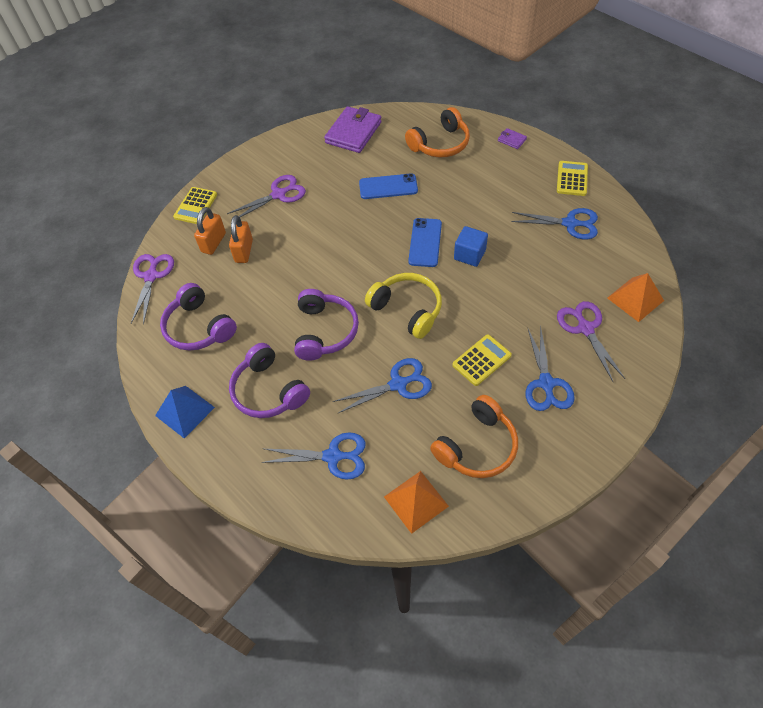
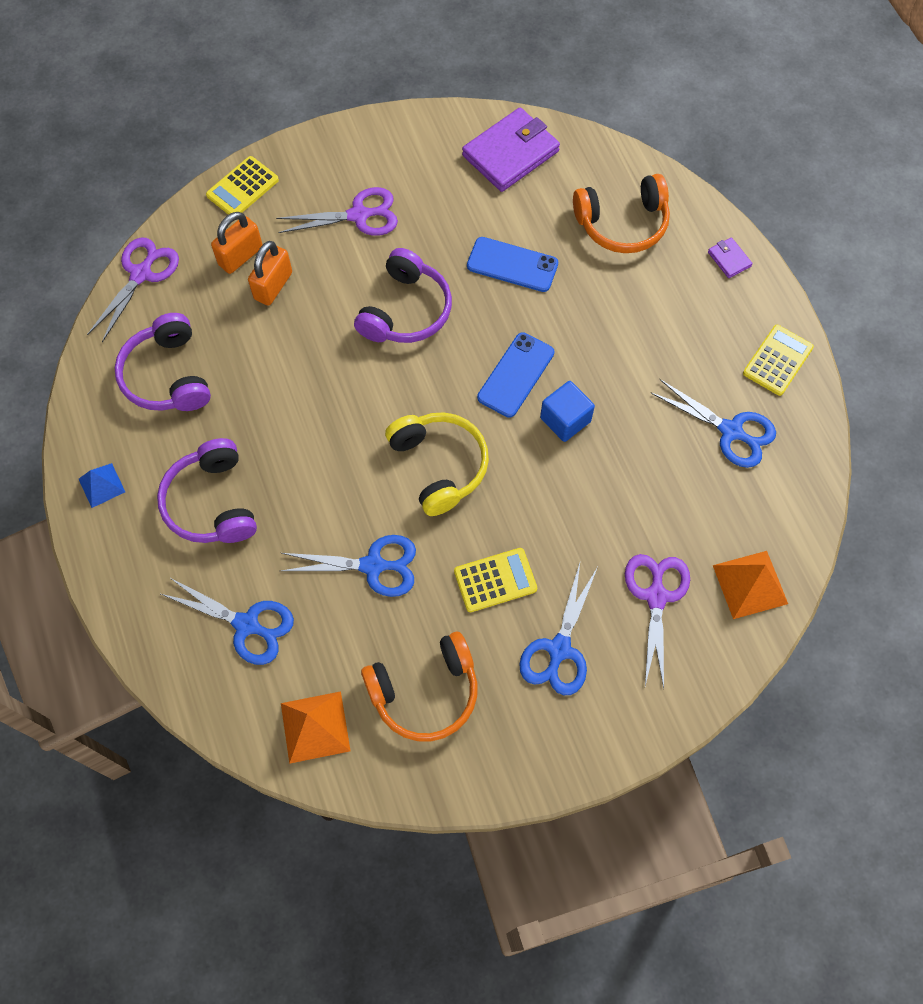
camera: 20 degrees right, 10 degrees up
(185, 411) = (101, 485): blue pyramid -> blue pyramid, size x0.64
(325, 331) = (319, 450): purple headphones -> purple headphones (406, 310)

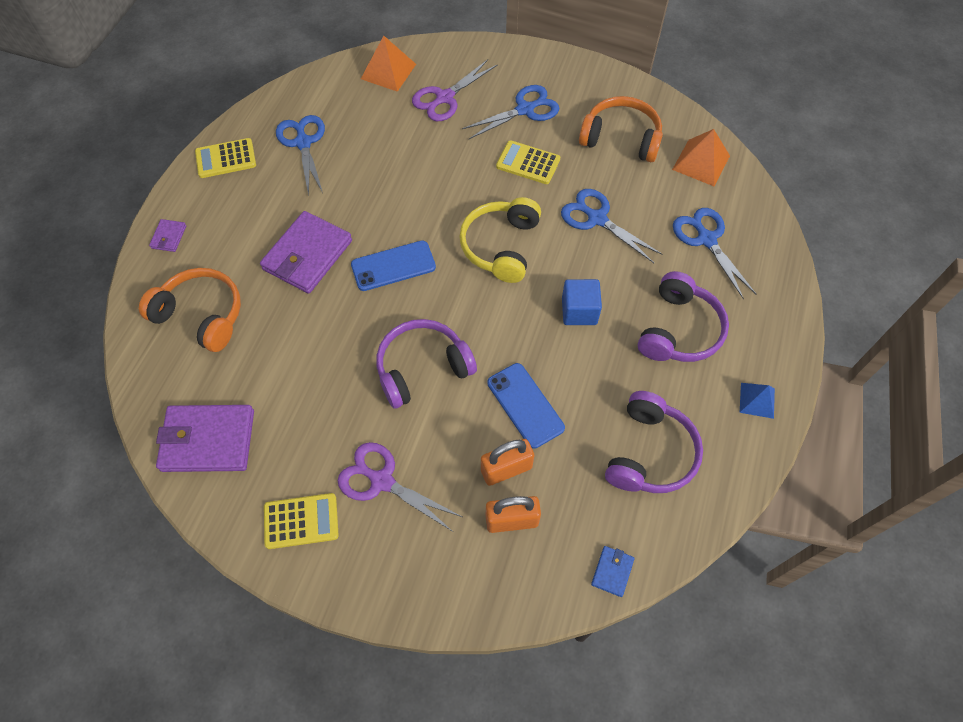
camera: 140 degrees left, 5 degrees down
(141, 274) = (612, 571): purple scissors -> blue wallet
(242, 188) = (455, 595): yellow calculator -> yellow calculator (301, 521)
(512, 265) = (311, 344): blue phone -> blue phone (525, 405)
(565, 420) = (392, 217): blue cube -> blue cube (579, 311)
(598, 330) = (307, 255): none -> purple wallet

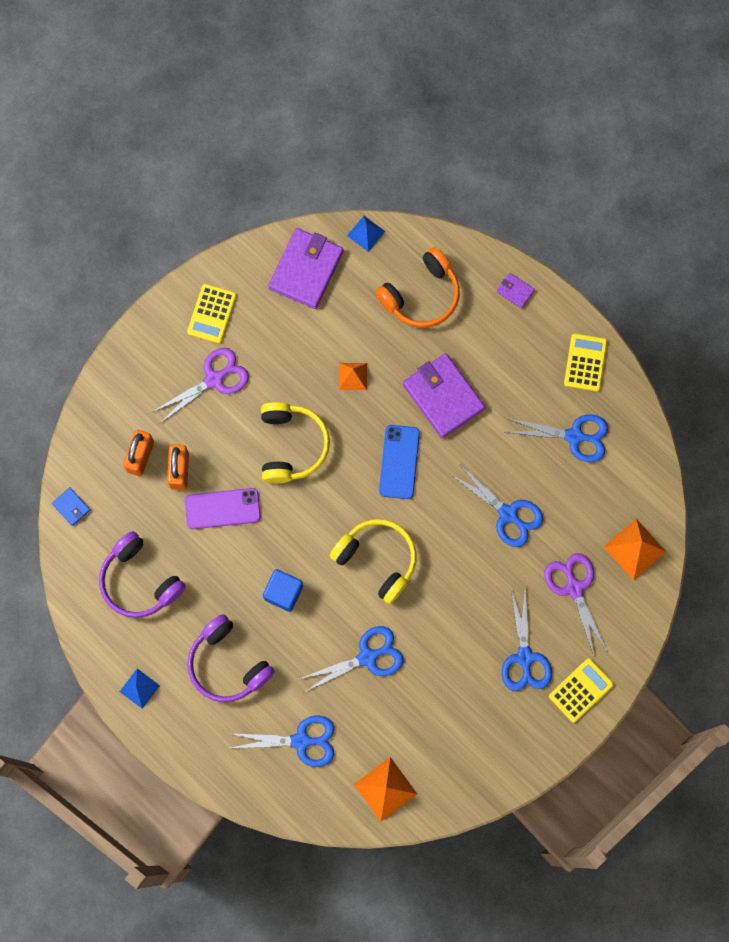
camera: 115 degrees right, 15 degrees up
(142, 397) = (366, 233): none -> blue pyramid
(319, 342) = (353, 376): none -> orange pyramid
(402, 164) = (508, 514): none -> blue scissors
(422, 368) = (291, 445): purple headphones -> yellow headphones
(525, 405) = (222, 508): blue phone -> purple phone
(528, 163) = (458, 628): yellow calculator -> yellow calculator (581, 690)
(621, 138) = (448, 730): orange headphones -> none

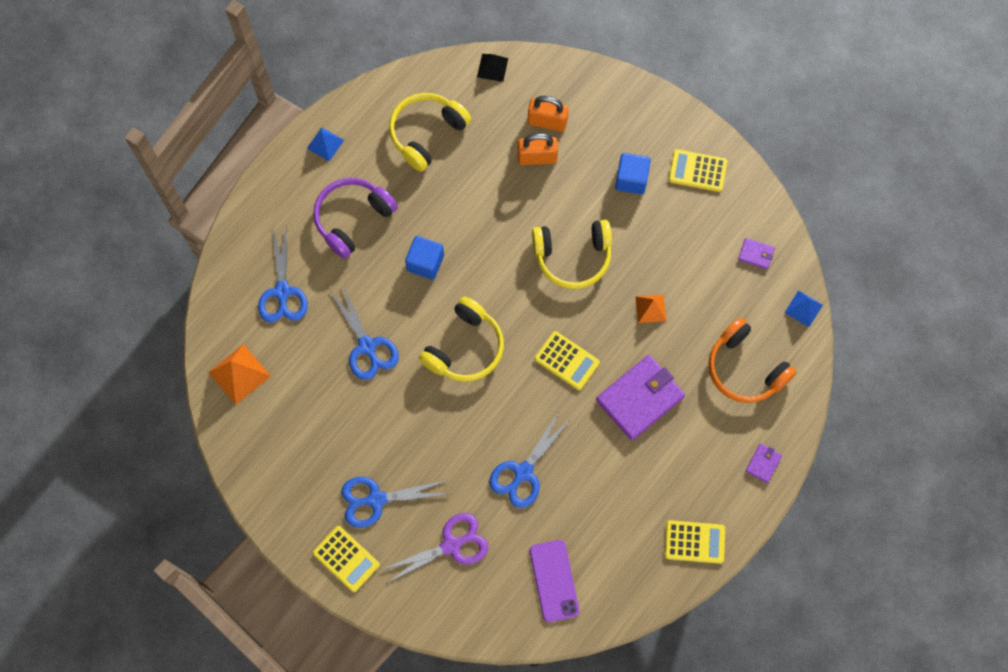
camera: 85 degrees right, 5 degrees down
(71, 507) = (492, 67): blue wallet -> black pyramid
(139, 581) = (426, 133): purple headphones -> yellow headphones
(214, 379) = (631, 179): purple scissors -> blue cube
(222, 508) = (503, 200): purple phone -> purple phone (554, 581)
(306, 270) = (756, 254): purple wallet -> purple wallet, size x0.45
(399, 462) = (567, 361): blue phone -> yellow calculator
(574, 436) = (613, 535): blue scissors -> none
(634, 549) = (497, 606): orange pyramid -> none

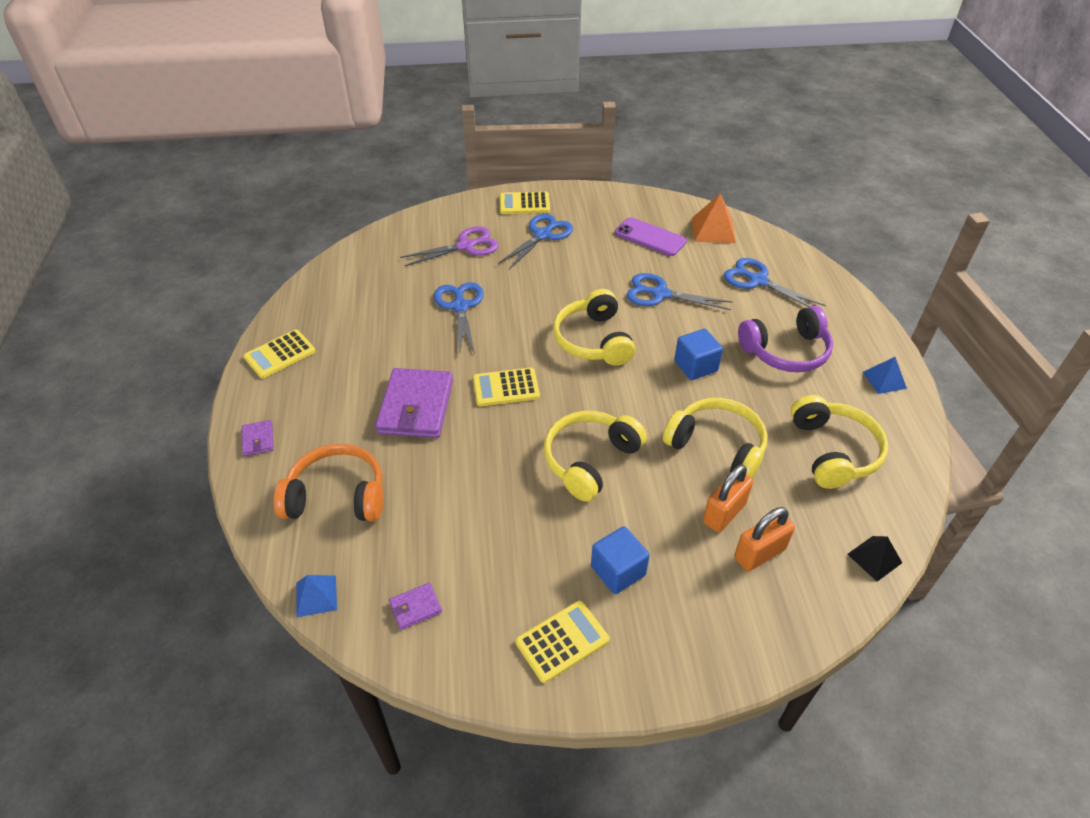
camera: 135 degrees right, 25 degrees down
(352, 219) = (786, 351): purple headphones -> purple headphones turned 75 degrees clockwise
(451, 545) = (465, 246): purple scissors -> purple scissors turned 135 degrees counterclockwise
(488, 197) = (717, 446): none -> yellow headphones
(554, 581) = (373, 273): purple phone -> purple phone (650, 237)
(650, 308) = (475, 475): orange pyramid -> none

